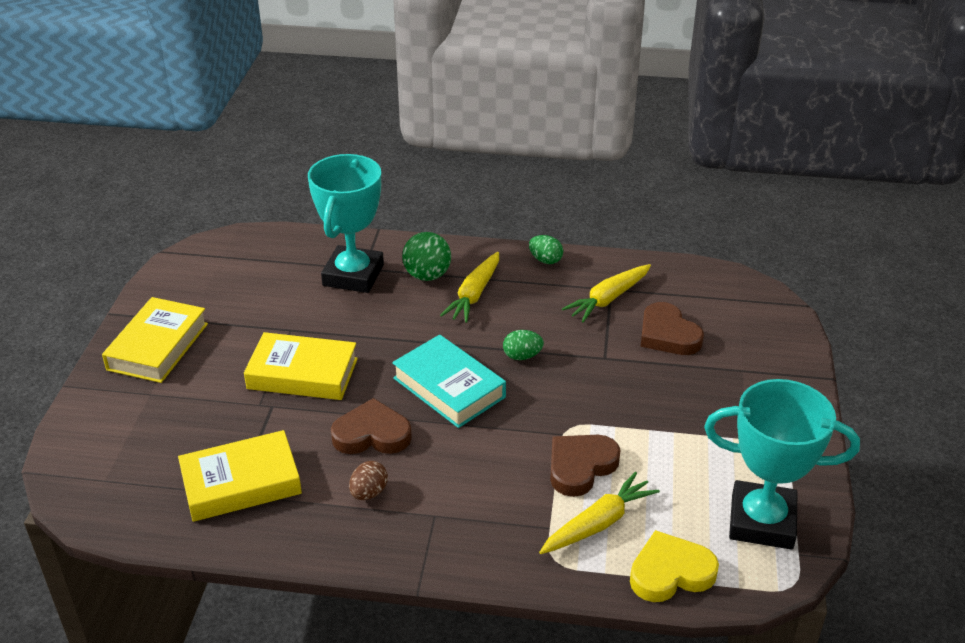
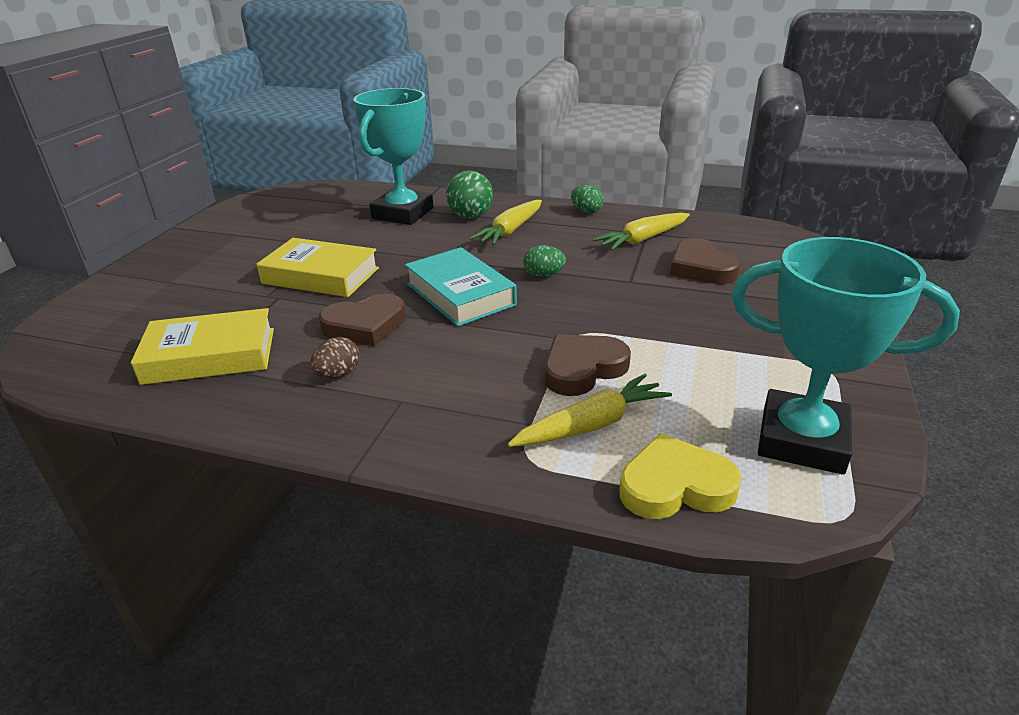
camera: 10 degrees right, 5 degrees down
(158, 346) = (200, 250): yellow book -> none
(372, 434) = (365, 325): brown heart -> brown heart turned 150 degrees clockwise

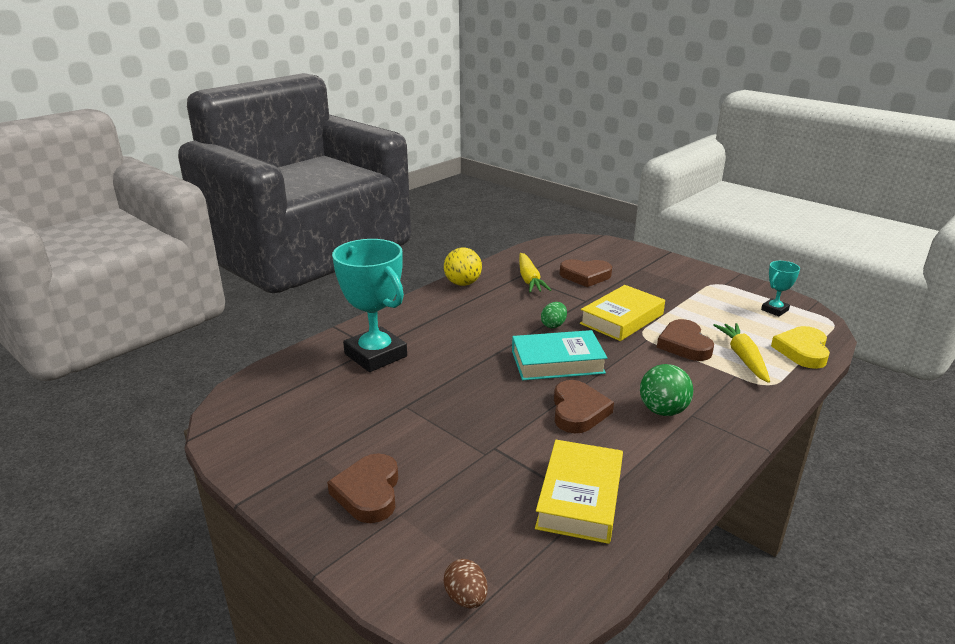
camera: 65 degrees left, 5 degrees down
(196, 263) = (368, 492): none -> brown heart
(321, 276) = (470, 418): yellow book -> yellow book (622, 319)
(338, 374) = (645, 435): brown egg -> brown egg (466, 598)
(471, 216) = (420, 327): green ball -> green ball (663, 410)
(510, 230) = (466, 318): yellow carrot -> none
(586, 211) = (462, 283): green egg -> yellow ball
(802, 440) = (774, 310): turquoise trophy -> turquoise trophy, size x0.48

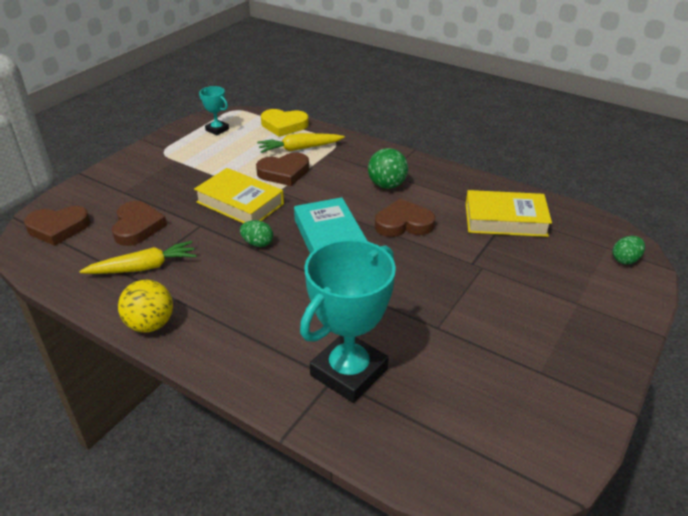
camera: 100 degrees left, 10 degrees up
(368, 492) = (566, 326): brown heart -> brown heart (58, 228)
(466, 598) = (625, 260): brown egg -> green egg

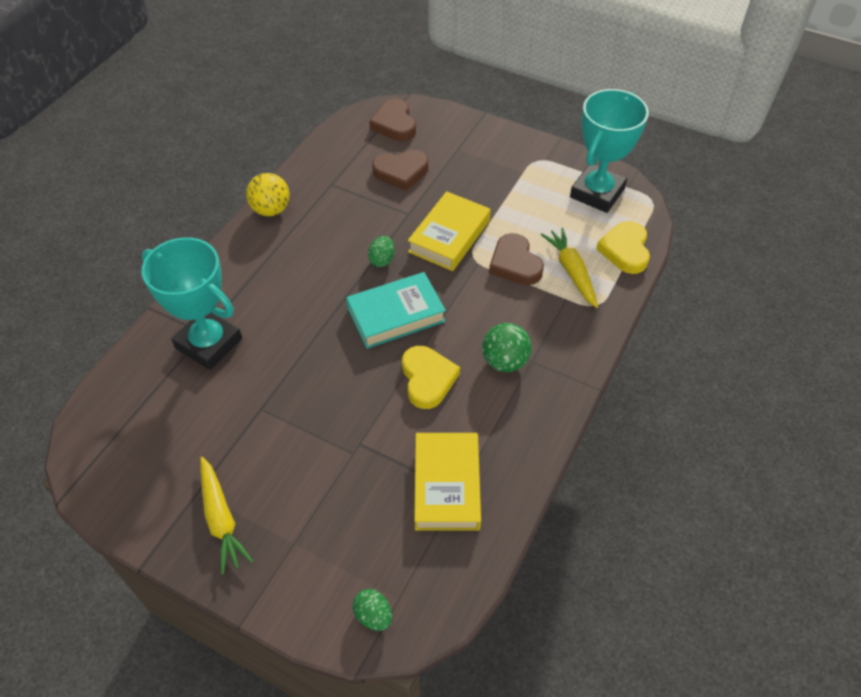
camera: 85 degrees right, 15 degrees up
(143, 267) = (342, 189): yellow carrot -> yellow carrot (221, 519)
(217, 130) = (597, 193): turquoise trophy -> turquoise trophy, size x2.09
(403, 223) = (427, 379): brown heart -> yellow heart

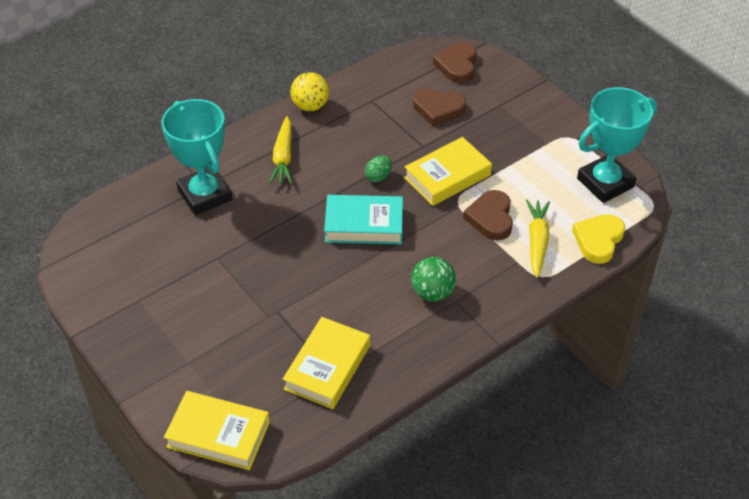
camera: 25 degrees right, 5 degrees down
(221, 519) = (146, 325): yellow carrot -> yellow carrot (283, 157)
(373, 615) = (218, 434): green egg -> yellow book
(427, 379) = (360, 283): yellow heart -> none

